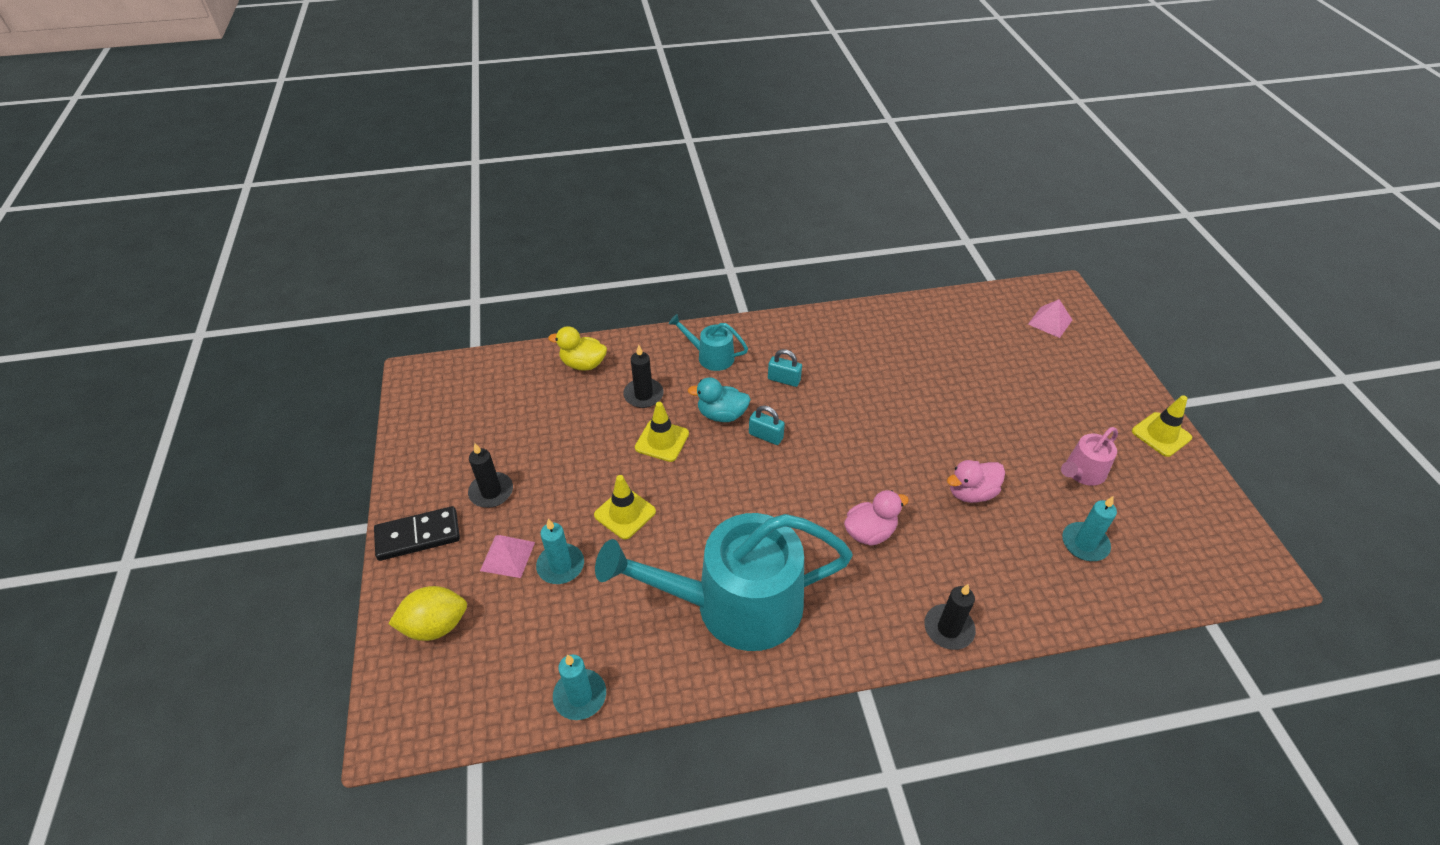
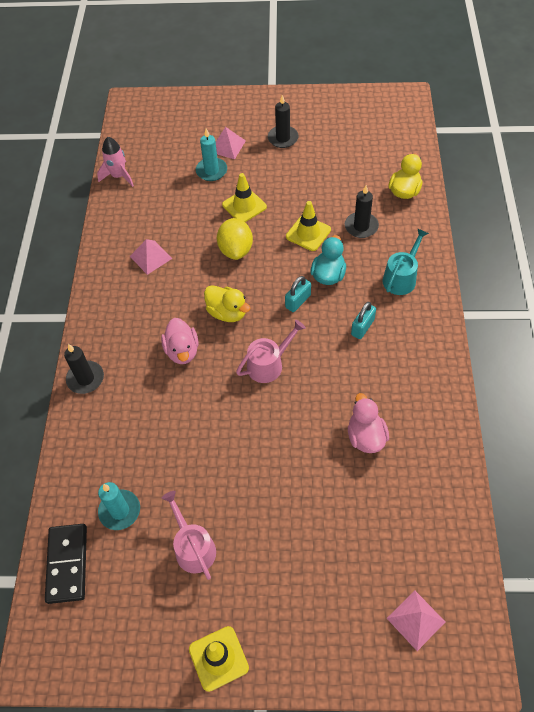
camera: 105 degrees right, 10 degrees up
(418, 535) = (256, 106): black domino -> black domino (67, 564)
(435, 625) = (188, 116): yellow lemon -> yellow lemon (236, 250)
(580, 696) = (119, 176): turquoise candle -> pink rocket
(735, 604) = (151, 257): turquoise watering can -> pink pyramid
(801, 498) = (227, 313): none -> yellow duck
(857, 448) = (268, 364): none -> pink watering can
(971, 493) = (198, 438): pink duck -> pink duck (366, 436)

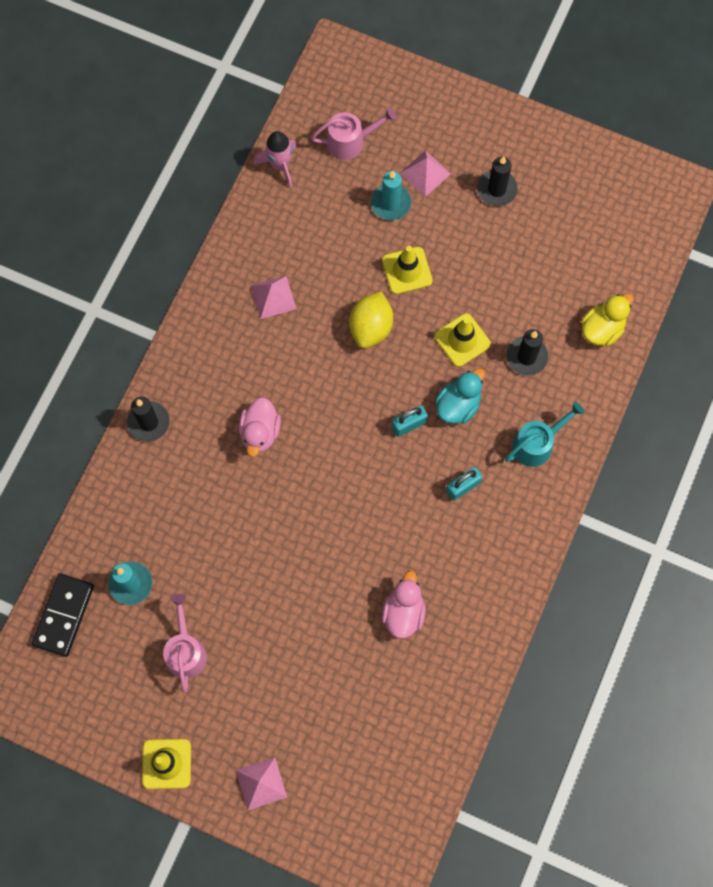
camera: 20 degrees right, 15 degrees up
(227, 313) = (327, 406): yellow duck -> none
(268, 364) = (343, 488): pink watering can -> pink watering can (350, 142)
(415, 620) = (359, 810): pink pyramid -> pink pyramid (261, 783)

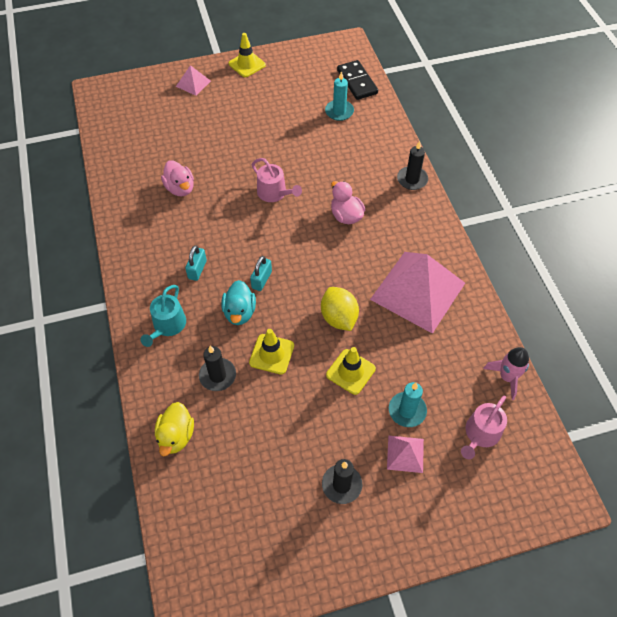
camera: 140 degrees right, 15 degrees down
(185, 651) = (282, 105): pink watering can -> pink watering can (274, 193)
(273, 297) = (417, 291): pink pyramid -> pink pyramid, size x2.26

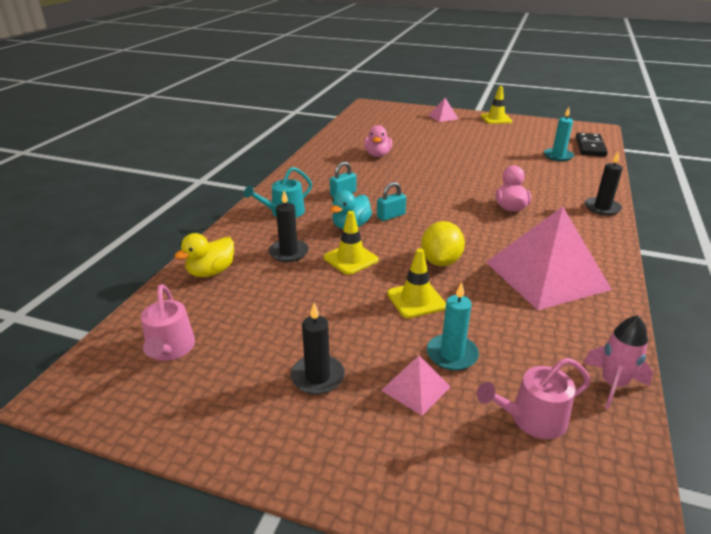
camera: 35 degrees right, 25 degrees down
(274, 193) = (453, 178): pink watering can -> pink watering can (170, 349)

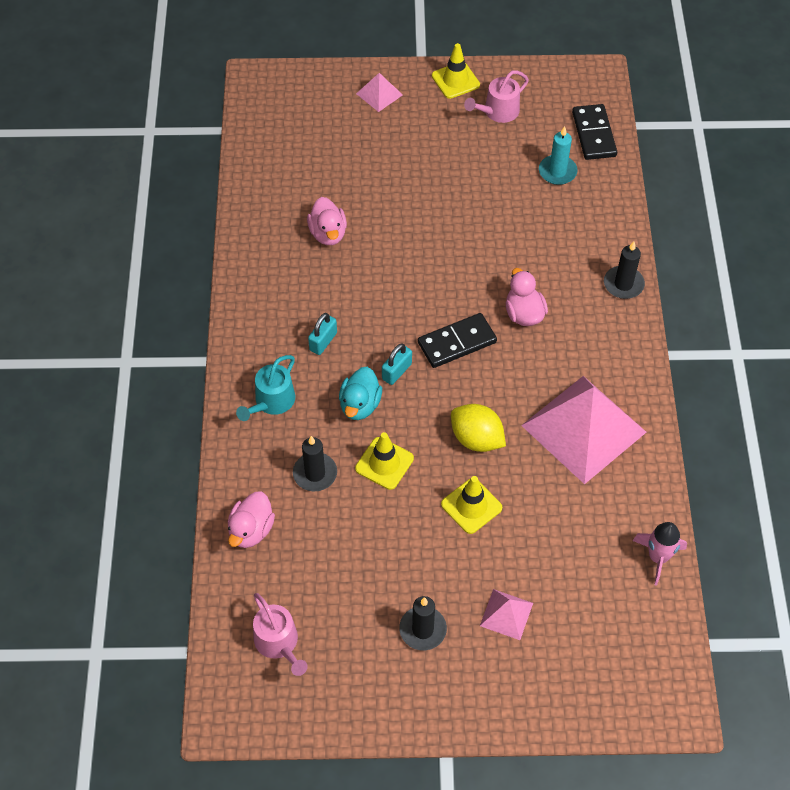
camera: 20 degrees left, 25 degrees up
(211, 272) = (251, 530): yellow duck -> pink duck
(440, 261) = (476, 439): yellow lemon -> yellow lemon turned 45 degrees counterclockwise
(448, 211) = (457, 342): none -> black domino
(452, 354) = (524, 566): turquoise candle -> none
(532, 418) = (603, 614): pink watering can -> pink watering can (498, 112)

